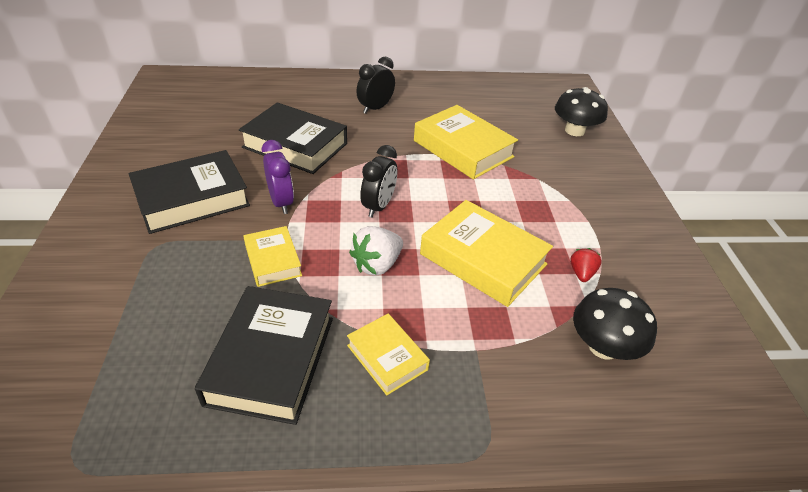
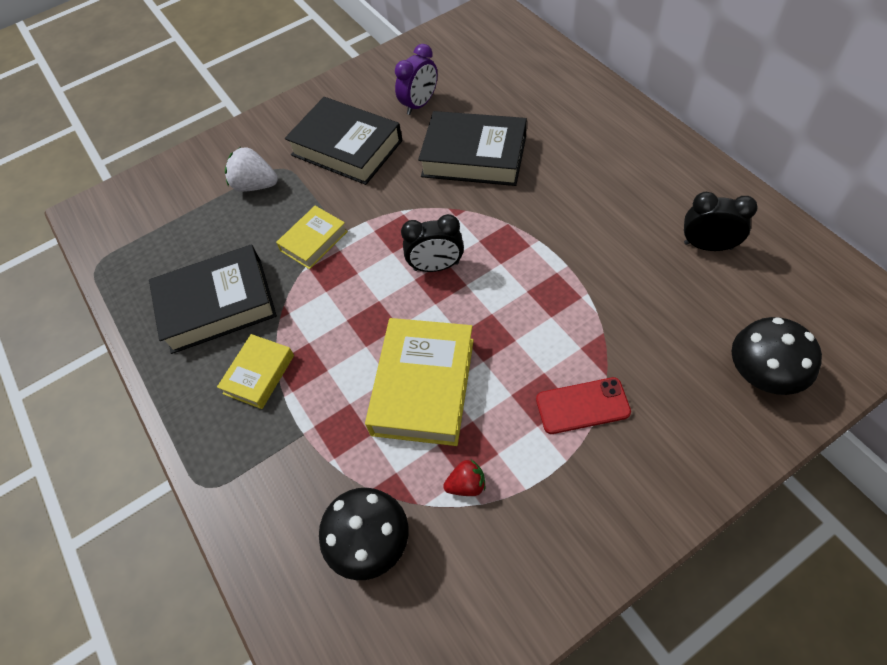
camera: 70 degrees right, 15 degrees up
(281, 202) = (386, 200): purple clock -> purple clock (419, 104)
(295, 145) = (474, 156): black book -> black book turned 75 degrees counterclockwise
(375, 108) = (600, 169): black clock -> black clock (708, 246)
(377, 265) = (357, 309): white strawberry -> white strawberry (255, 185)
(463, 149) = (598, 281): yellow book -> none
(552, 197) = (582, 406): none -> red phone

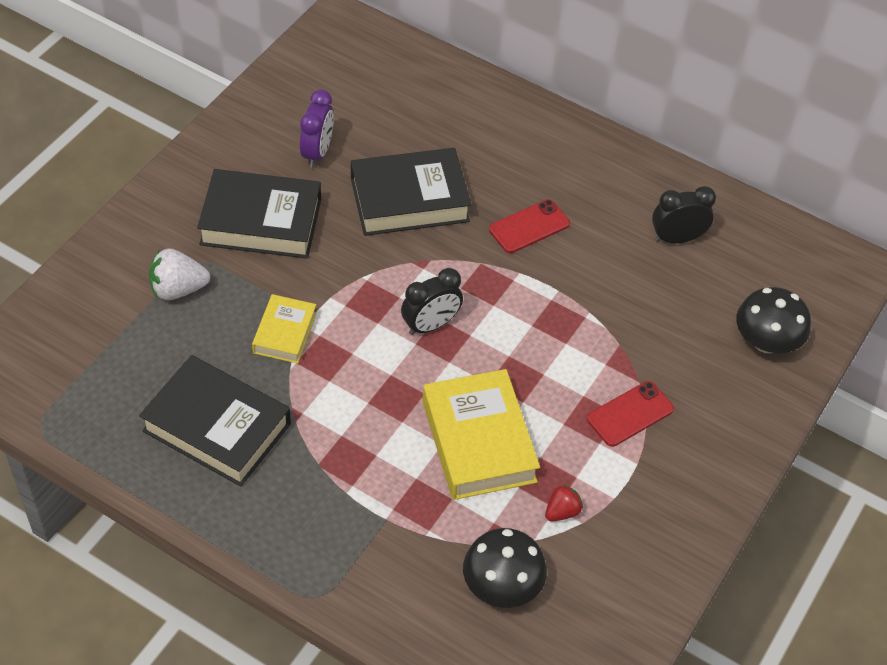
camera: 35 degrees left, 5 degrees down
(217, 305) = (217, 427): black book -> black book turned 75 degrees clockwise
(259, 374) = (307, 480): yellow book -> none
(567, 202) = (529, 227): none -> red phone

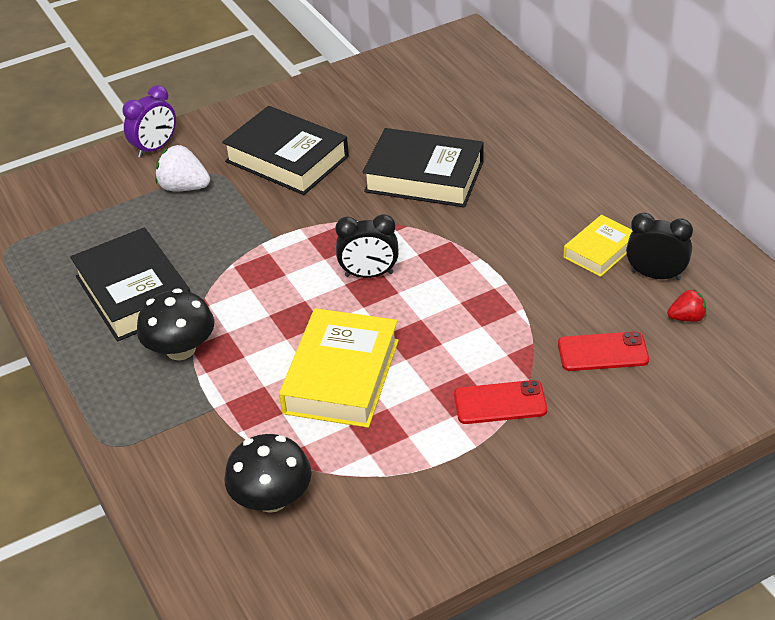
camera: 35 degrees right, 10 degrees down
(284, 333) = (242, 243): yellow book -> yellow book (600, 251)
(317, 153) = (372, 123): purple clock -> purple clock (155, 148)
(529, 227) = (517, 226): red phone -> red phone (602, 352)
(562, 511) = (373, 459): red strawberry -> red strawberry (687, 318)
(766, 341) = (686, 388): black mushroom -> black mushroom (180, 349)

